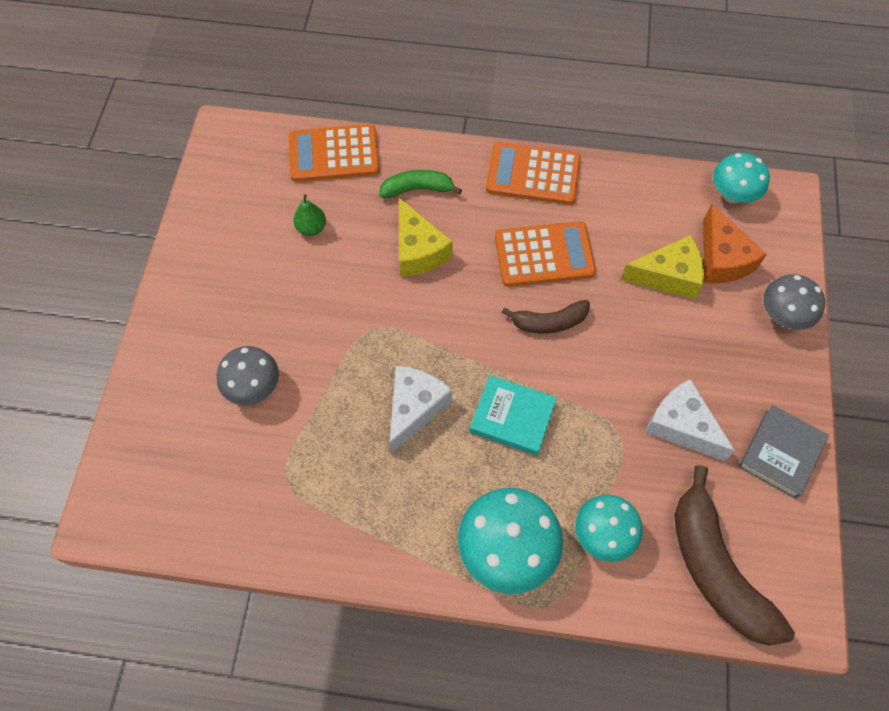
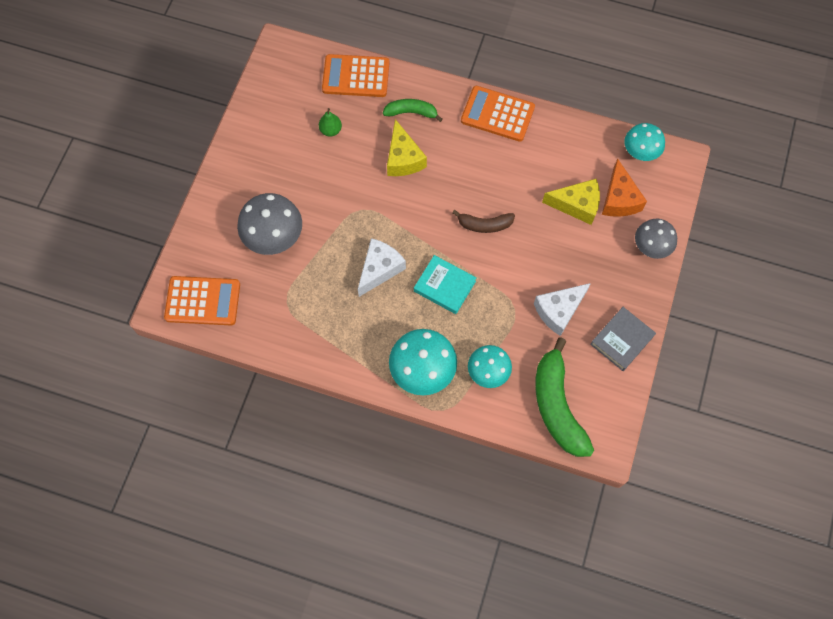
camera: 10 degrees right, 5 degrees up
(254, 387) = (274, 237): grey mushroom -> grey mushroom, size x1.53
(544, 255) = (492, 176): orange calculator -> orange calculator (203, 301)
(681, 426) = (559, 311): white cheese -> white cheese turned 90 degrees counterclockwise
(715, 568) = (557, 405): brown banana -> green banana

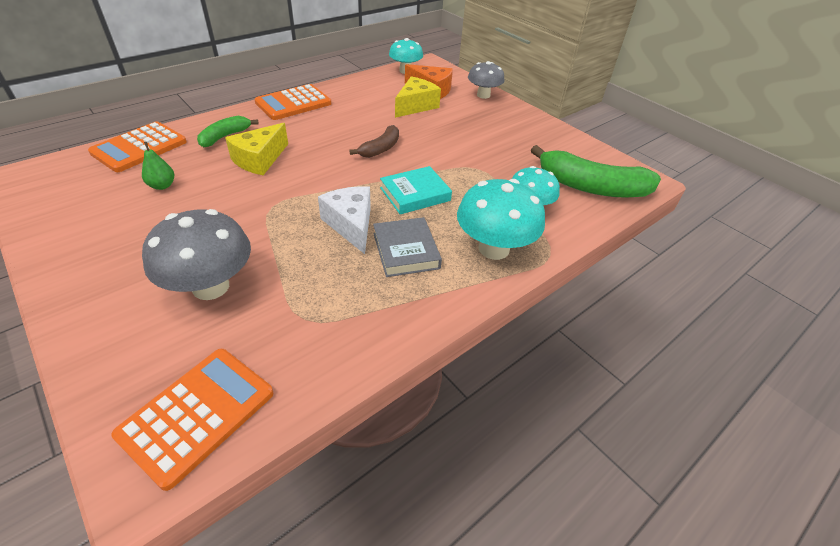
camera: 60 degrees left, 25 degrees down
(403, 158) = (259, 159): yellow cheese -> yellow cheese turned 105 degrees clockwise
(559, 311) = (499, 149): white cheese -> none
(622, 340) = (551, 135): grey book -> grey book (406, 251)

